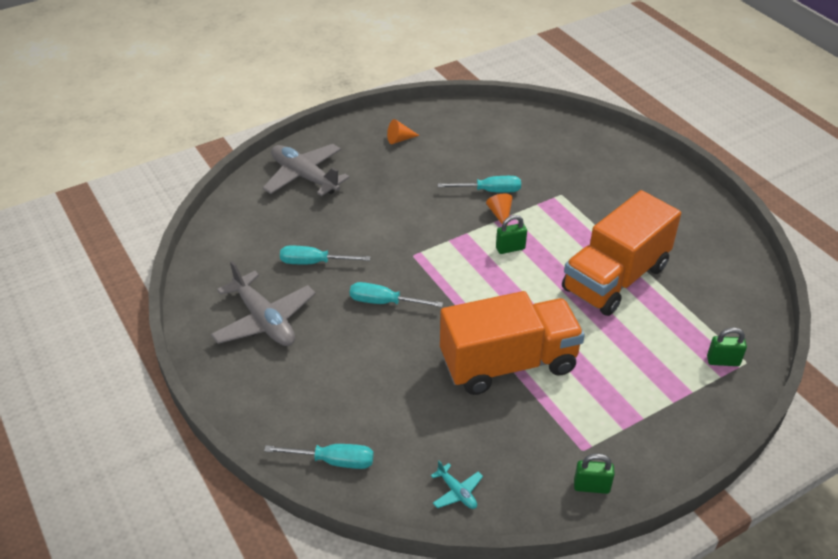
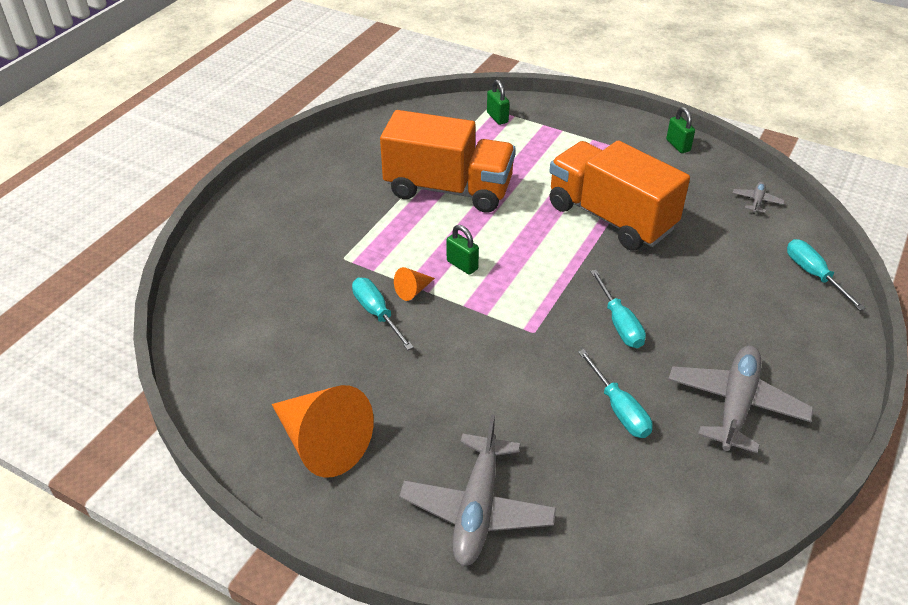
camera: 120 degrees left, 0 degrees up
(400, 139) = (322, 443): orange cone -> orange cone, size x2.30
(457, 492) = (757, 201): turquoise plane -> grey plane

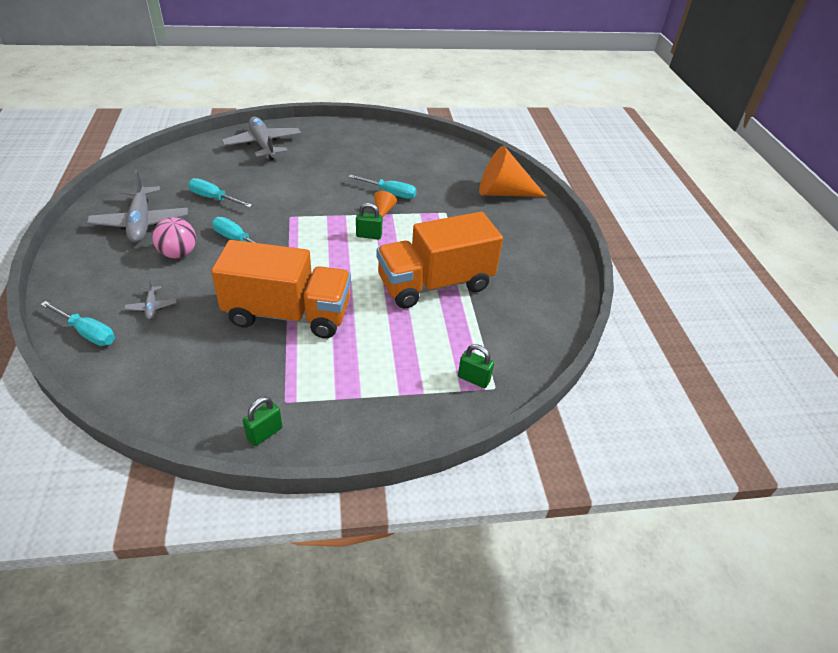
camera: 140 degrees right, 0 degrees up
(322, 443) = (355, 142): orange cone -> orange cone (503, 192)
(678, 145) = (265, 433): green padlock -> green padlock turned 75 degrees counterclockwise
(698, 332) = (178, 254): none -> pink ball
(757, 201) = (153, 392): grey plane -> grey plane (152, 307)

